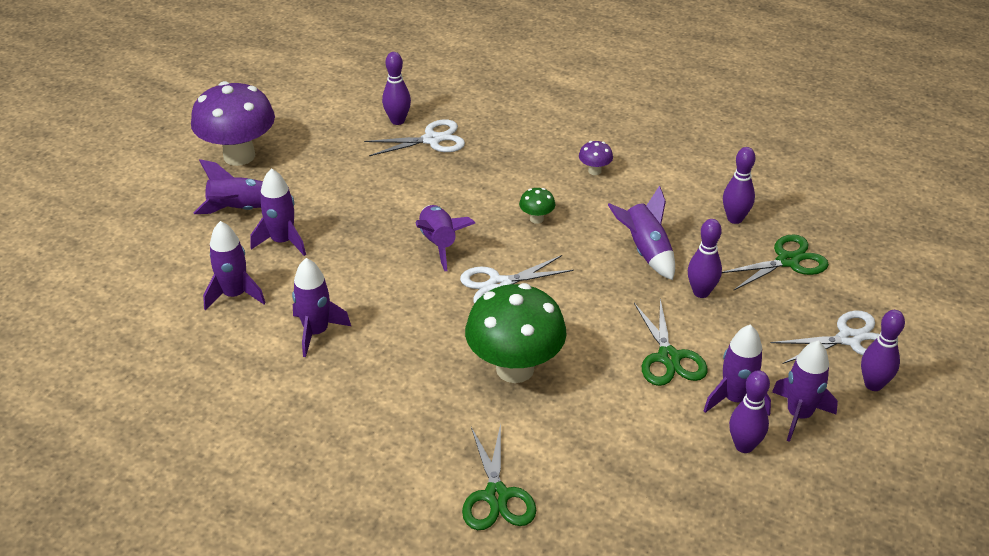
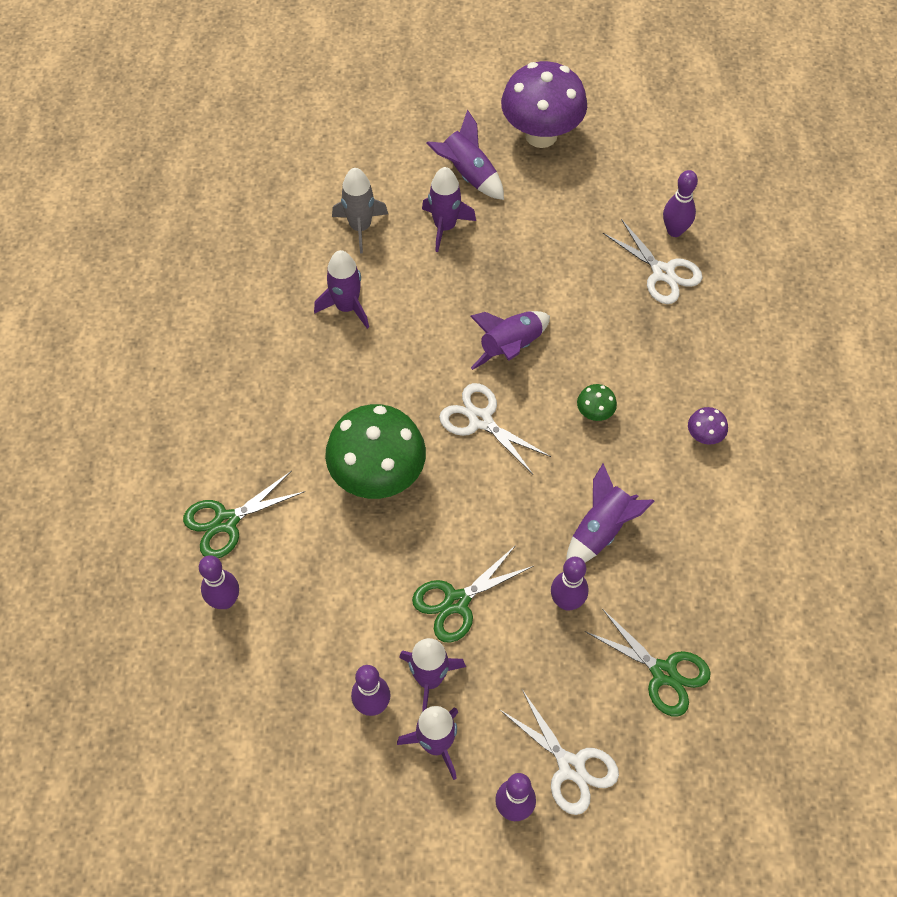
camera: 65 degrees right, 20 degrees up
(235, 295) = (360, 227): purple rocket -> grey rocket
(735, 219) = (705, 599): purple bowling pin -> purple bowling pin (225, 600)

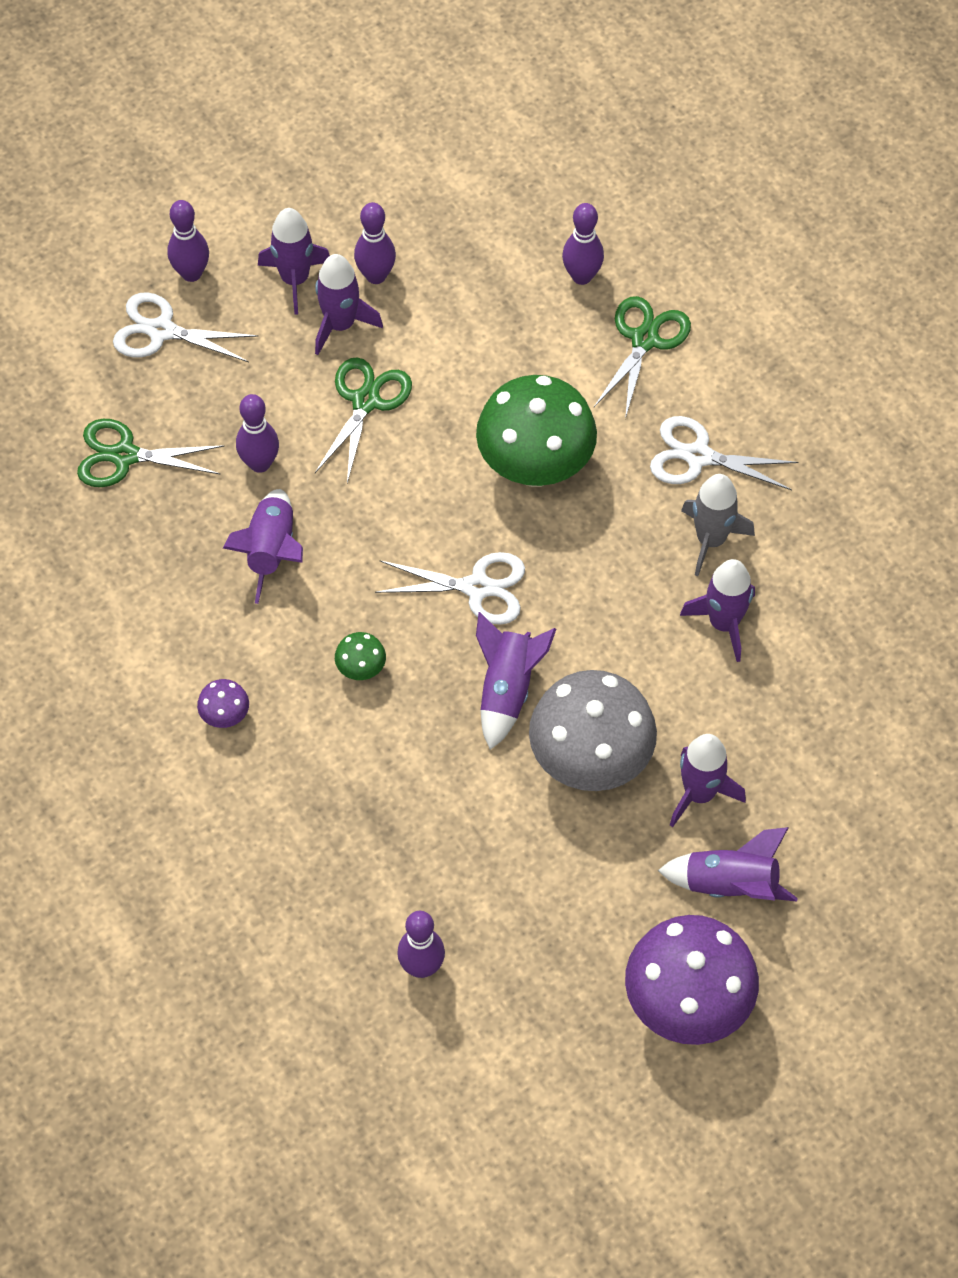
camera: 145 degrees right, 0 degrees up
(360, 227) = (795, 729): grey rocket -> grey rocket (711, 539)
(493, 278) = (590, 761): none -> grey mushroom
(662, 273) = (398, 896): white scissors -> white scissors (698, 456)

